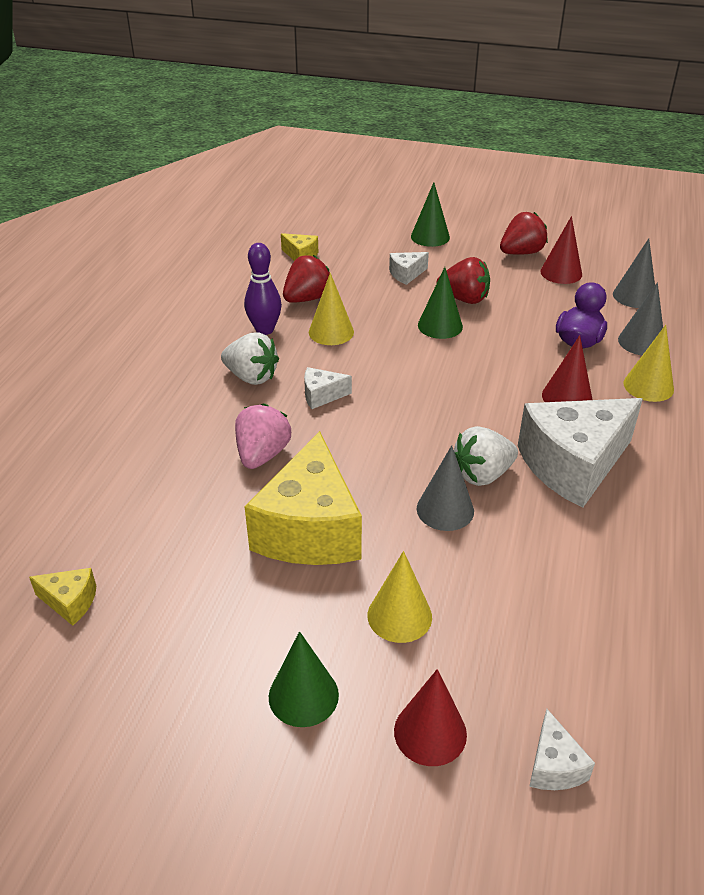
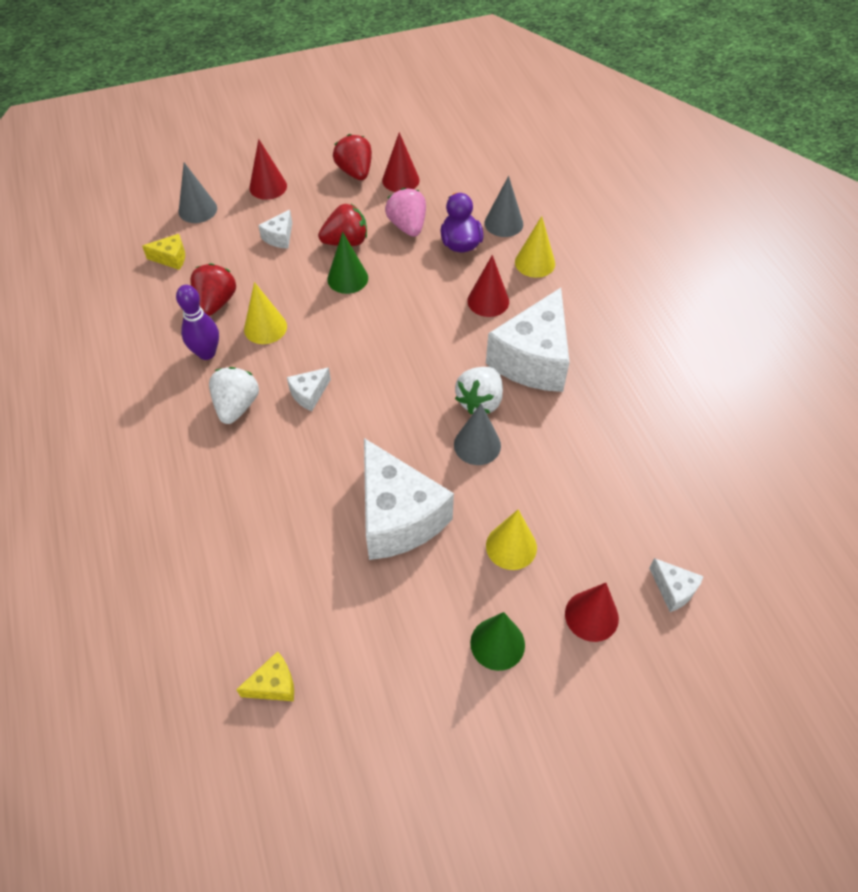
camera: 35 degrees left, 15 degrees up
(251, 377) = (236, 406): white strawberry -> white strawberry turned 75 degrees counterclockwise
(262, 455) = (308, 474): pink strawberry -> pink strawberry (407, 226)
(310, 529) = (398, 517): yellow cheese -> white cheese
(430, 237) = (268, 187): green cone -> red cone
(521, 253) = (355, 172): red strawberry -> red strawberry turned 45 degrees counterclockwise
(634, 296) = (469, 180): grey cone -> grey cone (197, 210)

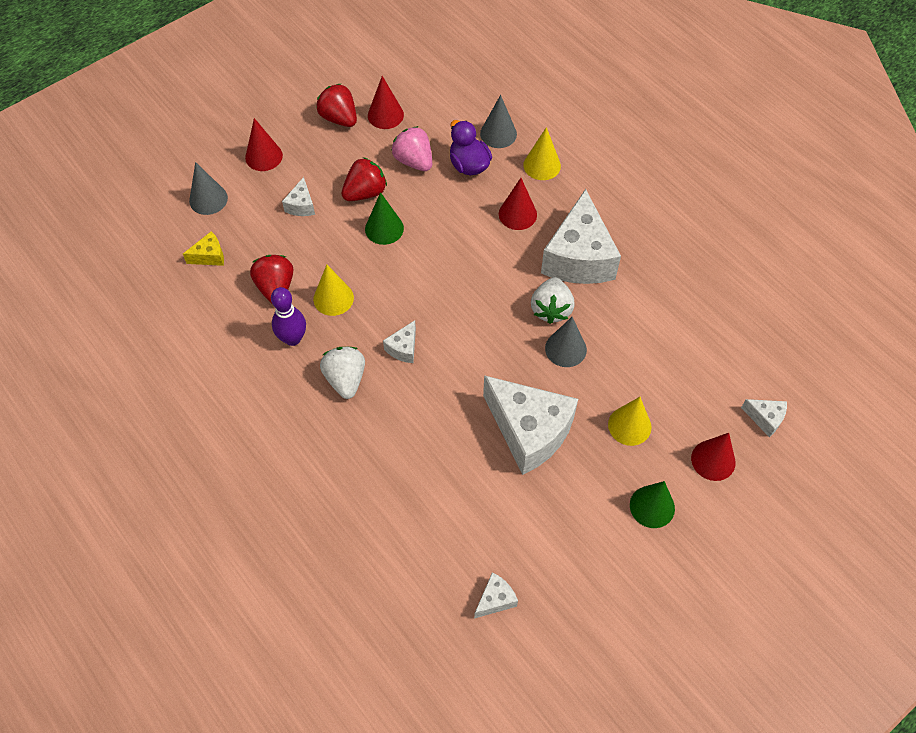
camera: 20 degrees left, 5 degrees up
(274, 685) = (495, 599): yellow cheese -> white cheese

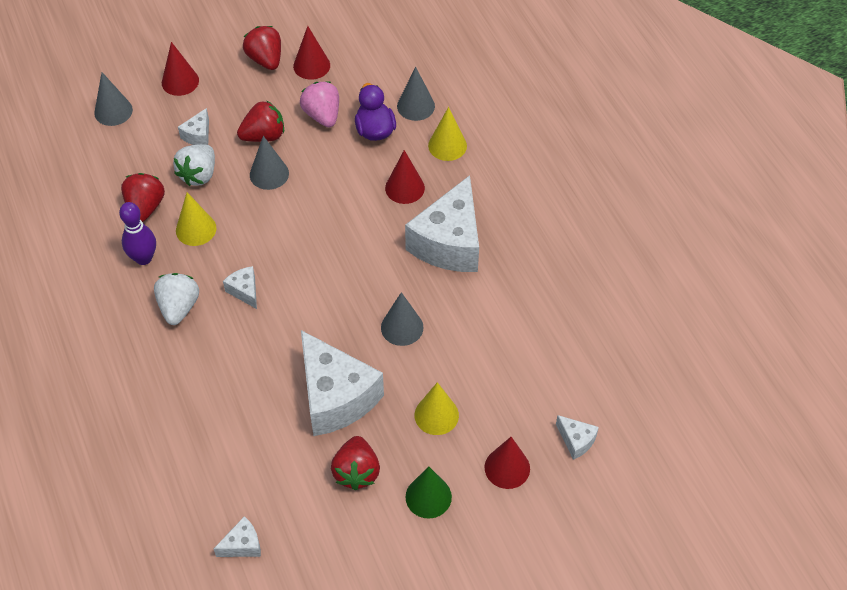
camera: 15 degrees right, 5 degrees down
(209, 256) = (95, 164): yellow cheese -> none
(384, 228) = (269, 174): green cone -> grey cone
(403, 348) = (244, 291): white cheese -> white cheese turned 105 degrees clockwise
(551, 309) = (402, 286): white strawberry -> white strawberry (199, 175)
(576, 499) = (356, 472): none -> red strawberry

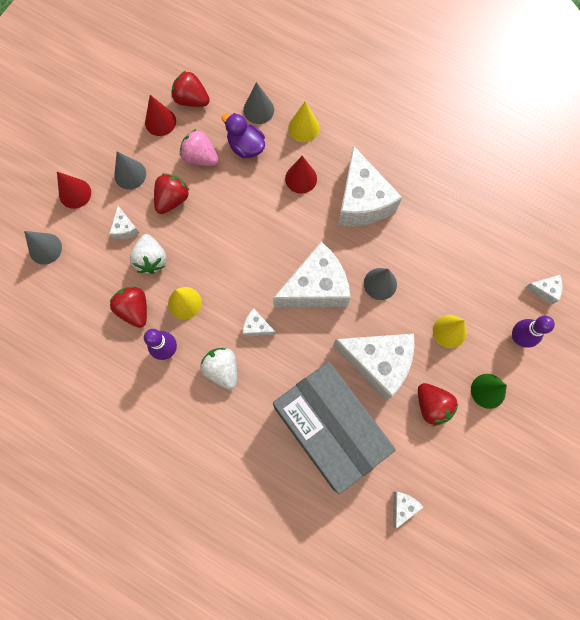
camera: 35 degrees left, 20 degrees up
(233, 425) = (329, 428): none -> grey box
(265, 59) = (123, 137): red strawberry -> red strawberry (191, 99)
(269, 174) = (200, 227): grey cone -> grey cone (130, 174)
(333, 291) = (316, 287): none -> white cheese
(507, 468) = (518, 337): red cone -> purple bowling pin

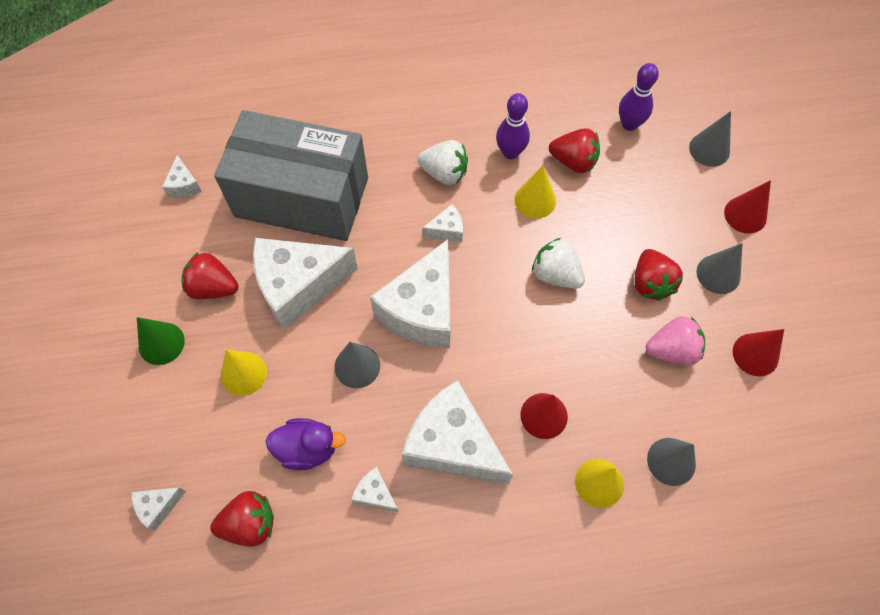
camera: 140 degrees right, 10 degrees down
(125, 228) = (662, 220): white cheese -> white cheese (375, 494)
(151, 259) = (606, 213): white strawberry -> white strawberry (555, 274)
(191, 99) = (754, 409): red strawberry -> red strawberry (249, 523)
(246, 146) = (639, 403): purple duck -> purple duck (307, 448)
(518, 337) = (159, 425): purple bowling pin -> purple bowling pin (629, 124)

